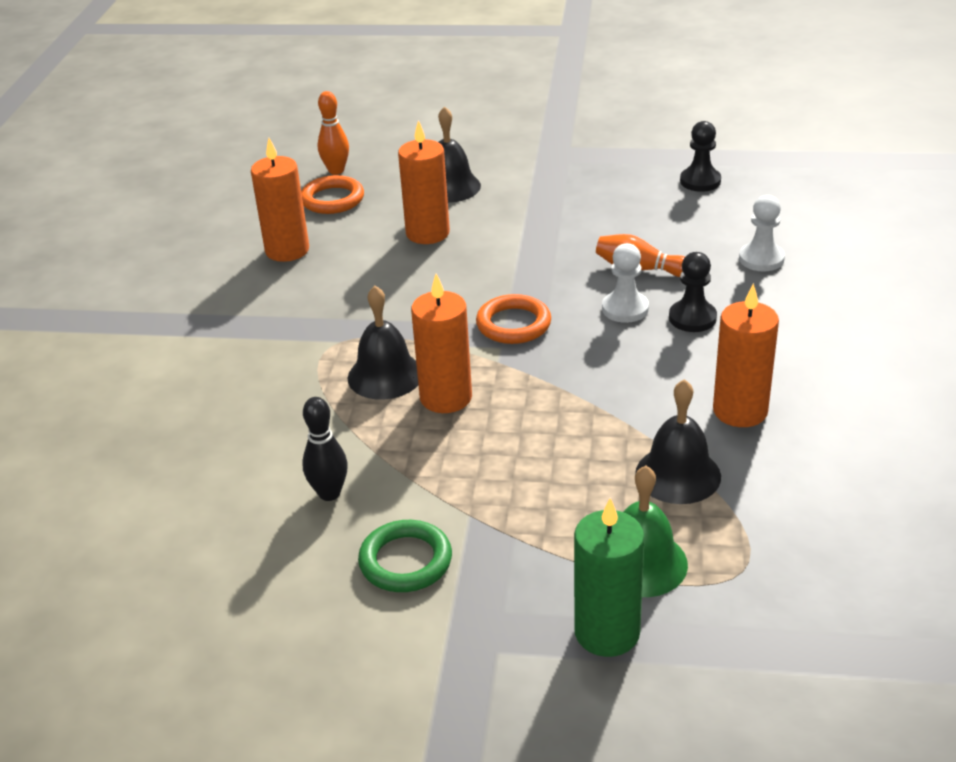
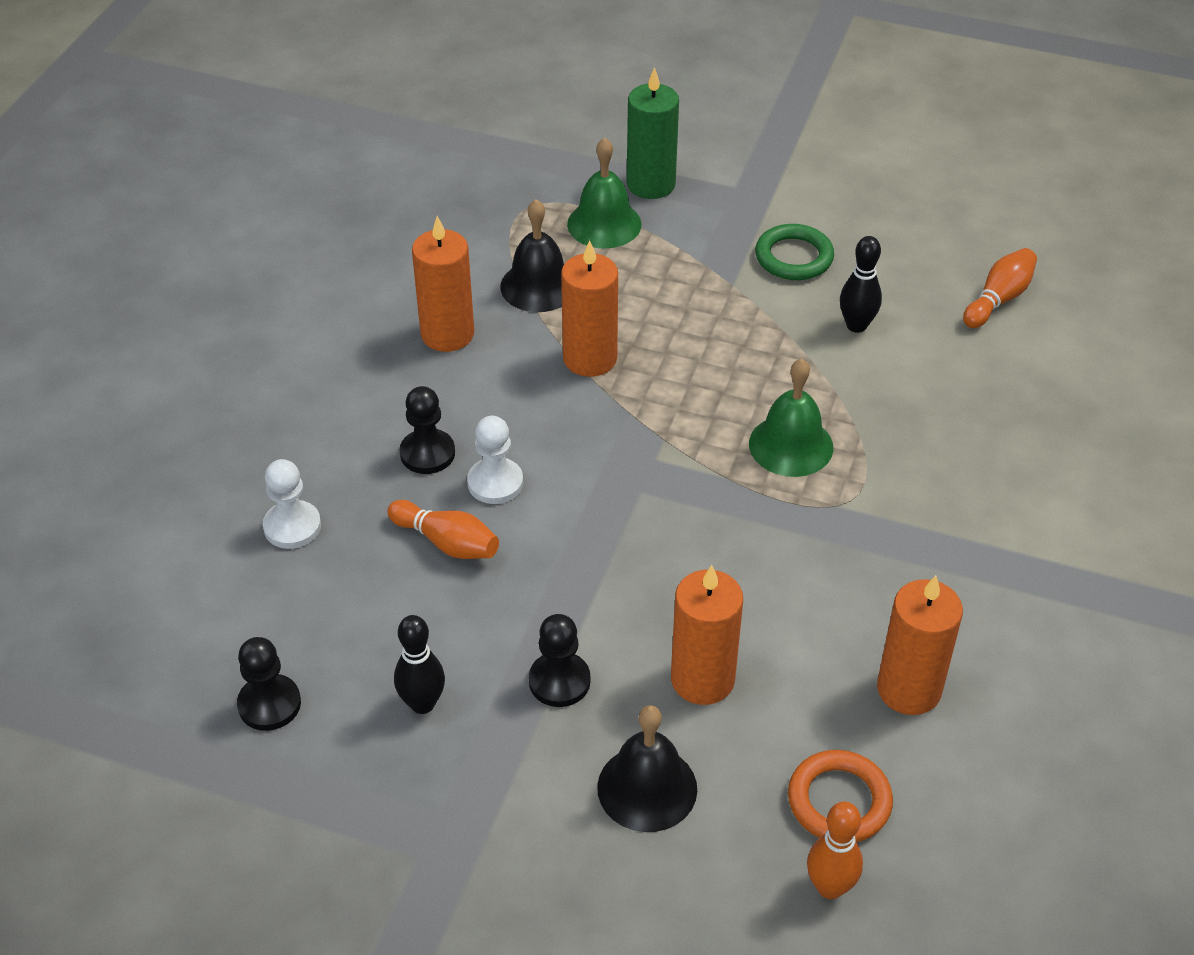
camera: 170 degrees left, 10 degrees up
(169, 552) = (998, 299): none -> orange bowling pin
(385, 375) = (791, 445): black bell -> green bell
(446, 397) = (730, 405): orange candle -> orange candle (590, 358)
(513, 324) = (631, 487): orange ring -> none
(522, 218) = (559, 681): none -> black pawn
(605, 196) = (422, 703): none -> black bowling pin

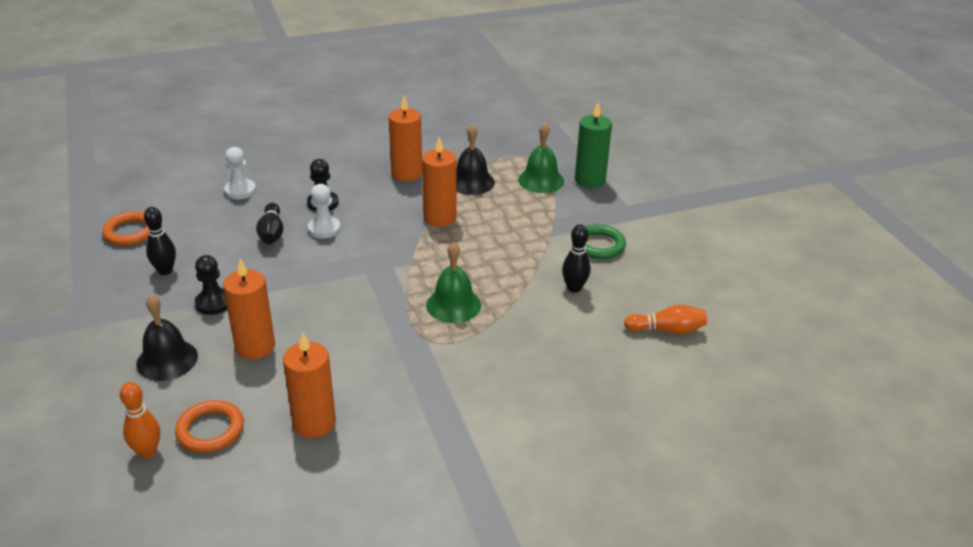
camera: 50 degrees right, 10 degrees down
(269, 704) = (130, 232): black pawn -> orange ring
(447, 542) = (271, 233): orange bowling pin -> black bowling pin

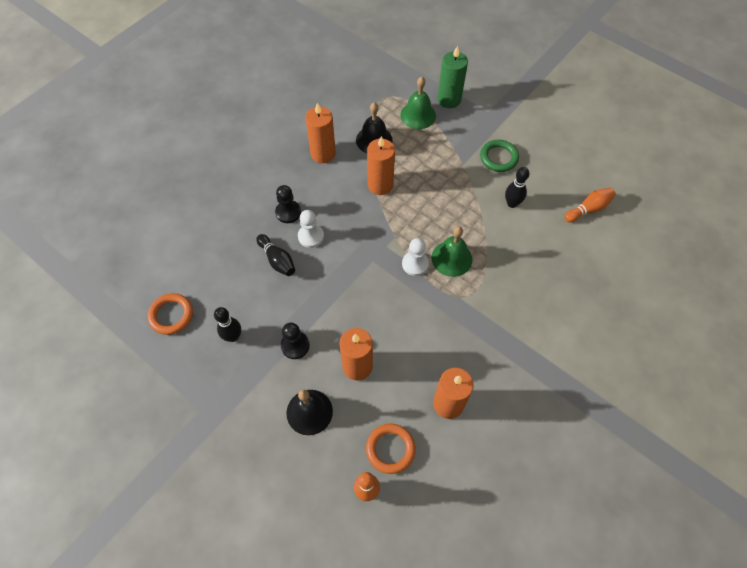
camera: 30 degrees left, 25 degrees up
(240, 190) = (216, 231): white pawn -> white pawn (415, 264)

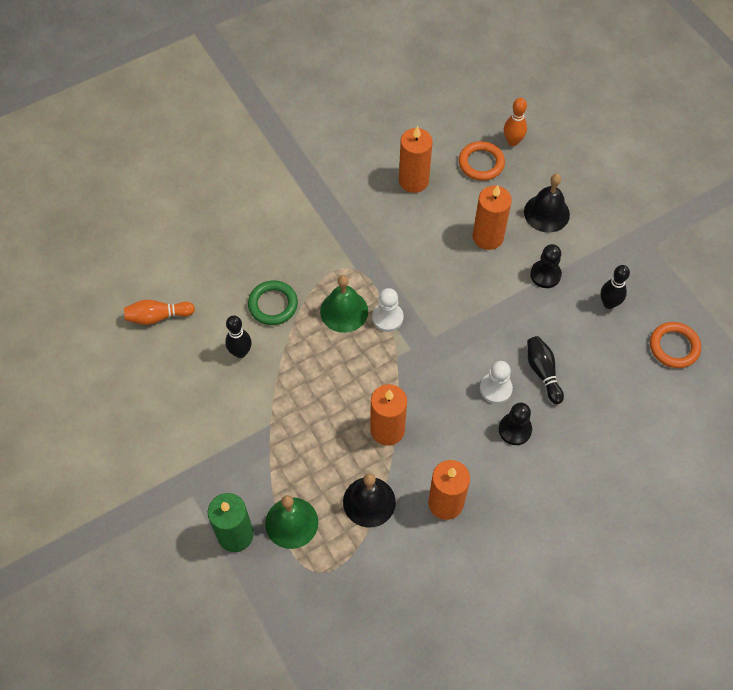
camera: 160 degrees left, 0 degrees up
(499, 158) = (220, 418): green ring -> green ring (273, 305)

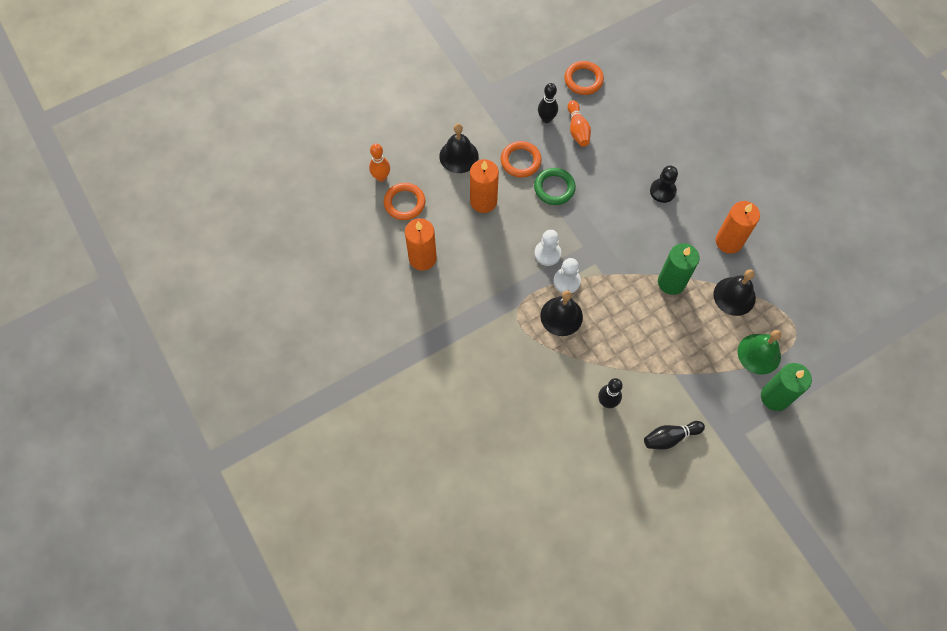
camera: 90 degrees left, 5 degrees up
(158, 316) = (574, 479): orange bowling pin -> orange bowling pin (577, 129)
(273, 305) = (557, 376): green ring -> green ring (554, 188)
(344, 311) = (561, 316): green bell -> black bell
(387, 430) = (671, 282): orange candle -> green candle
(495, 389) = (628, 202): white pawn -> white pawn (547, 253)
(543, 372) = (611, 169): black bowling pin -> black bowling pin (670, 437)
(545, 275) = (520, 161): black pawn -> orange ring

